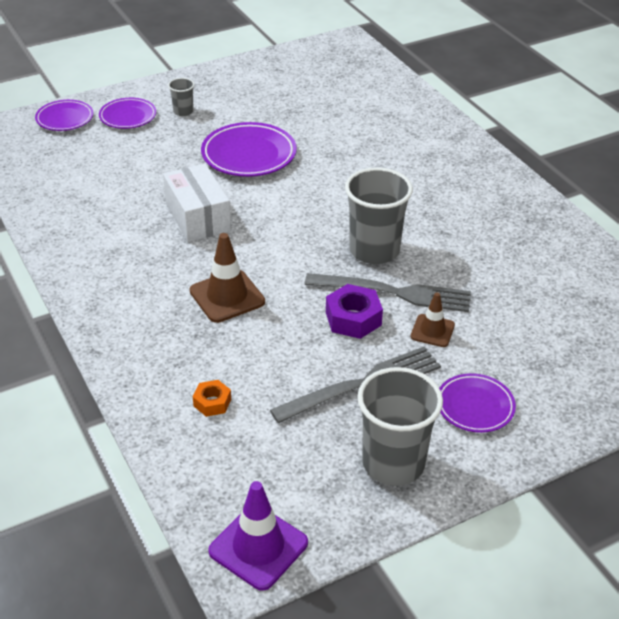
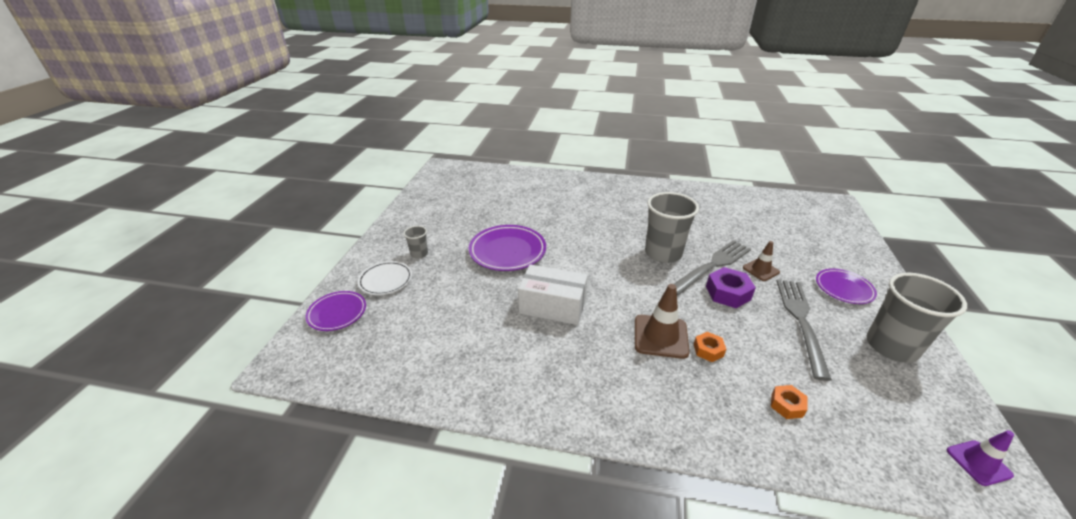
camera: 50 degrees left, 5 degrees down
(128, 116) = (386, 280): purple plate -> white plate
(239, 332) = (708, 350): none -> orange nut
(258, 547) = (978, 463): purple traffic cone -> purple traffic cone, size x0.61

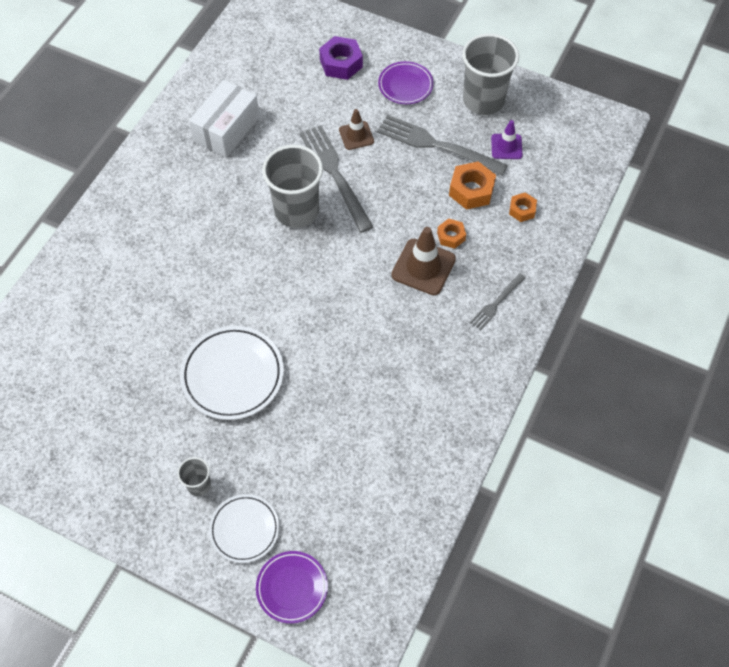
camera: 75 degrees left, 25 degrees up
(507, 251) = (232, 375): purple plate -> white plate
(552, 306) = (351, 350): white box -> white box (227, 129)
(654, 402) = (496, 303): none -> grey fork
(728, 293) = (381, 182): purple nut -> purple nut (341, 63)
(773, 356) = (471, 190): none -> orange nut
(978, 463) = (592, 126): purple traffic cone -> purple traffic cone (506, 146)

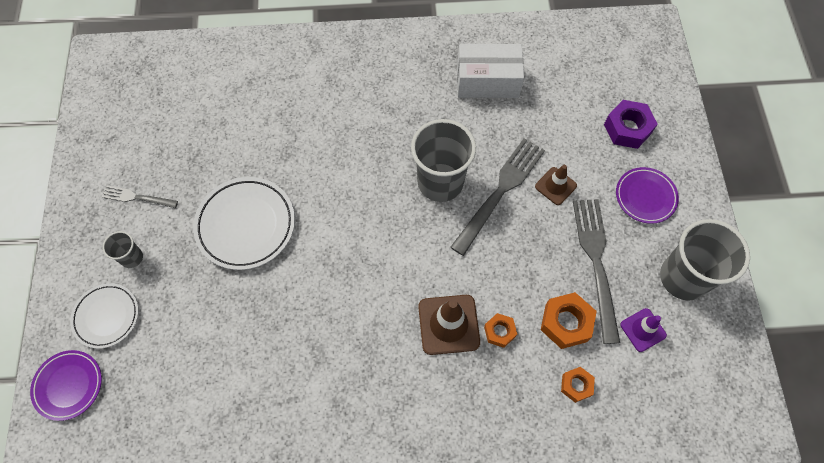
camera: 60 degrees right, 5 degrees up
(496, 303) = (449, 416): grey fork -> grey fork (137, 197)

